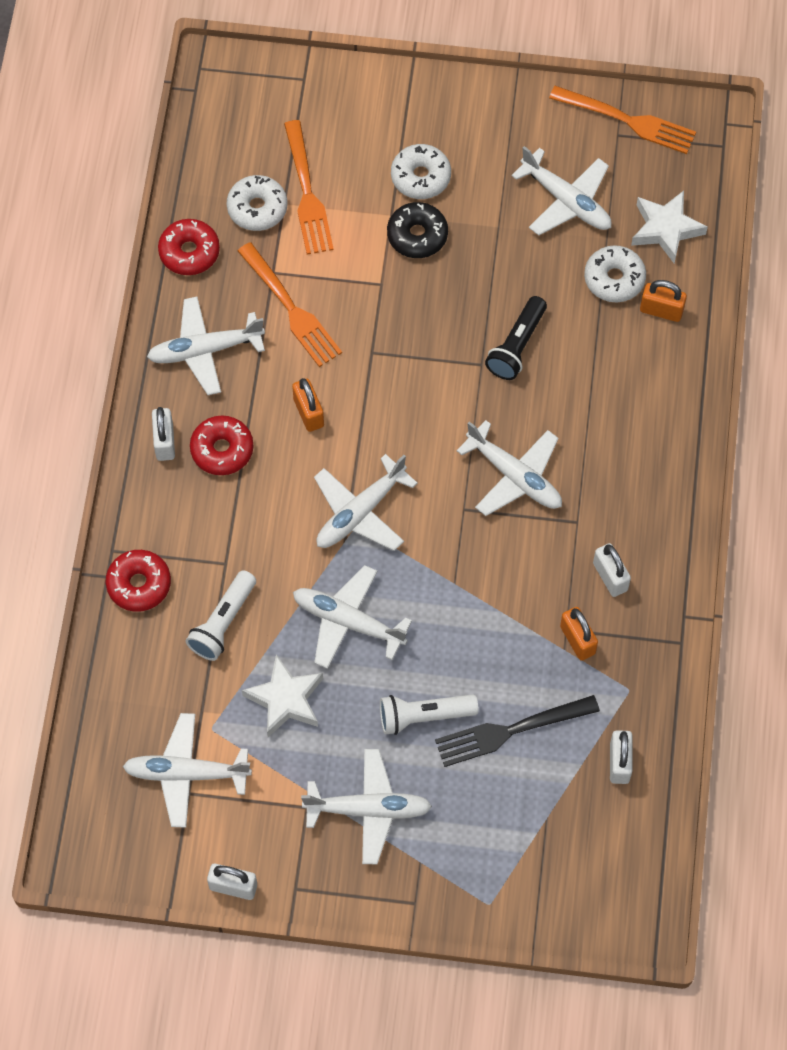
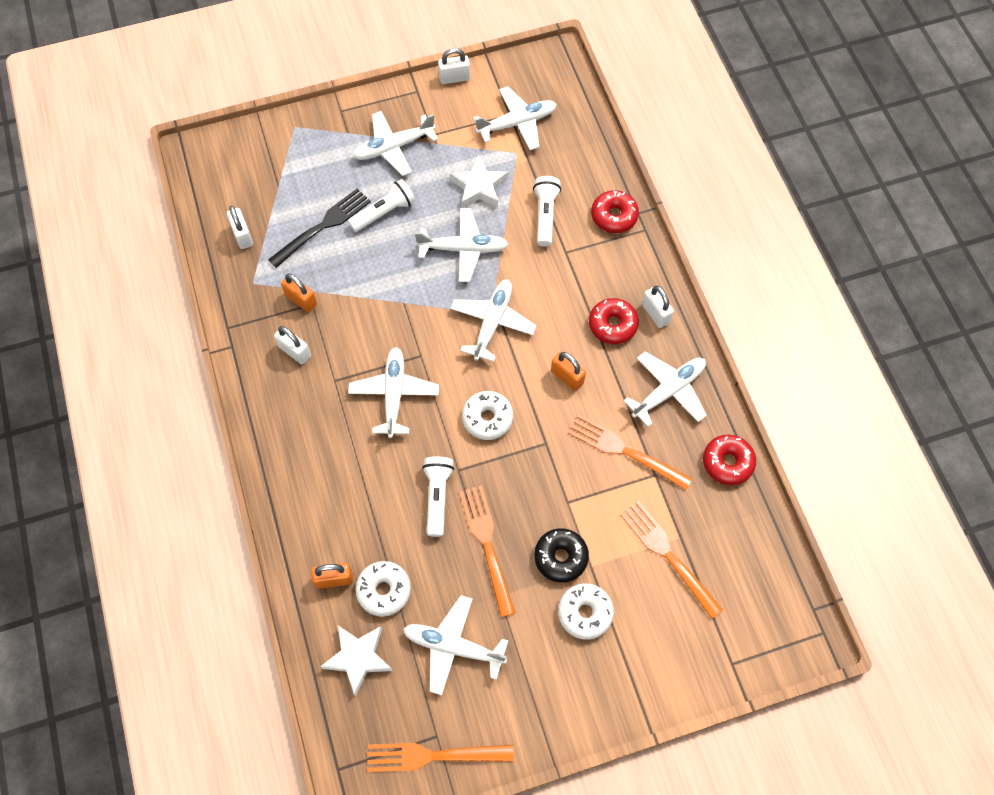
camera: 155 degrees right, 0 degrees up
(257, 208) = (699, 523): white donut -> white donut (487, 418)
(487, 279) = (487, 544): none -> orange fork
(514, 476) = (394, 394): white plane -> white plane turned 75 degrees clockwise
(517, 346) = (437, 497): black flashlight -> white flashlight

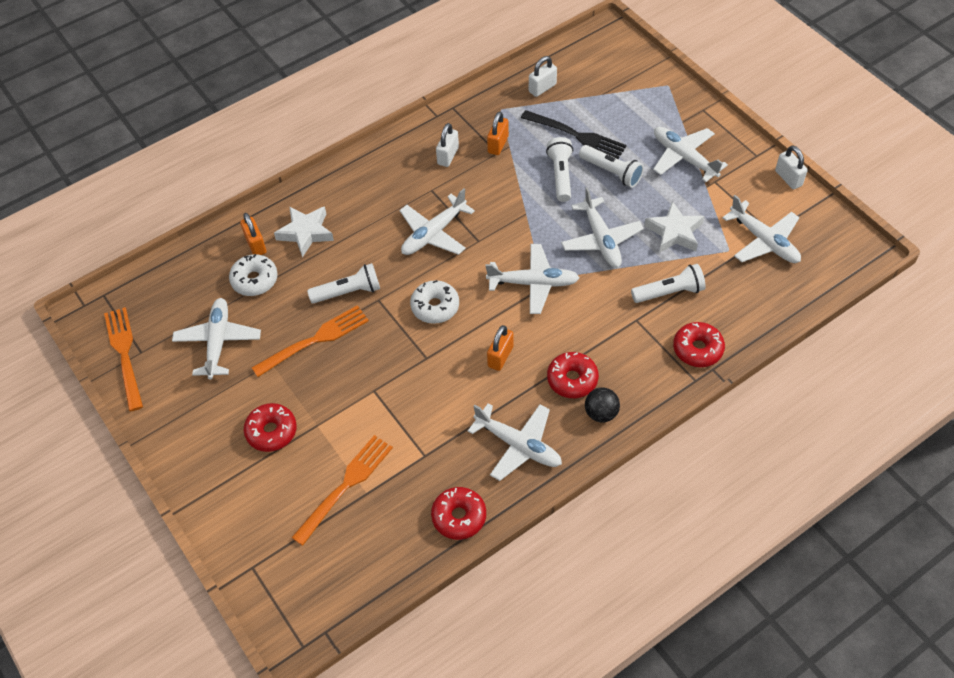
camera: 75 degrees right, 10 degrees down
(358, 658) = (194, 280): white star -> white star (306, 233)
(369, 257) = (560, 175): none -> white flashlight
(394, 394) = (433, 233): white plane -> white plane turned 150 degrees clockwise
(560, 557) = (319, 399): black donut -> none
(585, 613) = (271, 431): white donut -> red donut
(624, 450) = (440, 423): orange fork -> none
(655, 313) = (601, 413): white padlock -> black ball

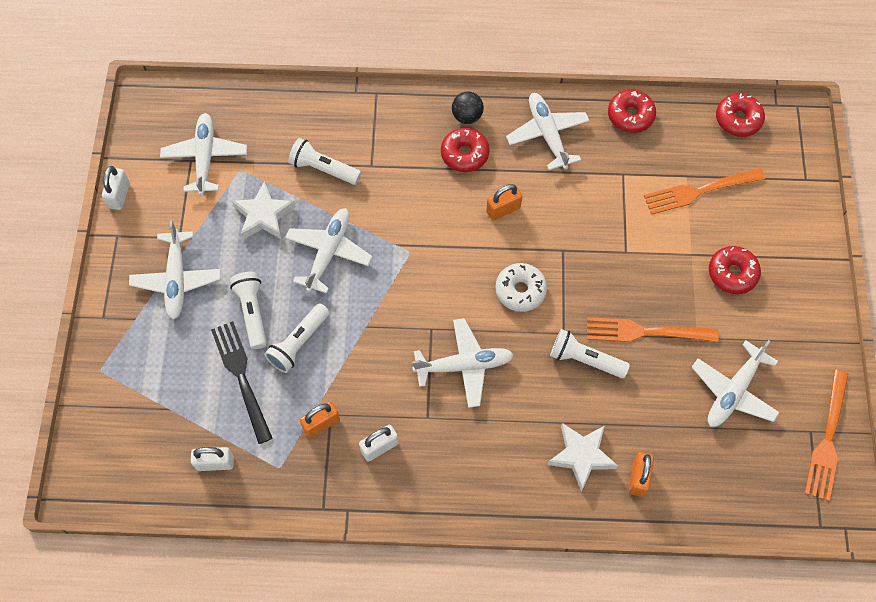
camera: 145 degrees left, 10 degrees up
(254, 280) = (663, 436): white donut -> none
(533, 283) = (421, 253): white plane -> none
(697, 349) = (350, 112): red donut -> red donut (738, 119)

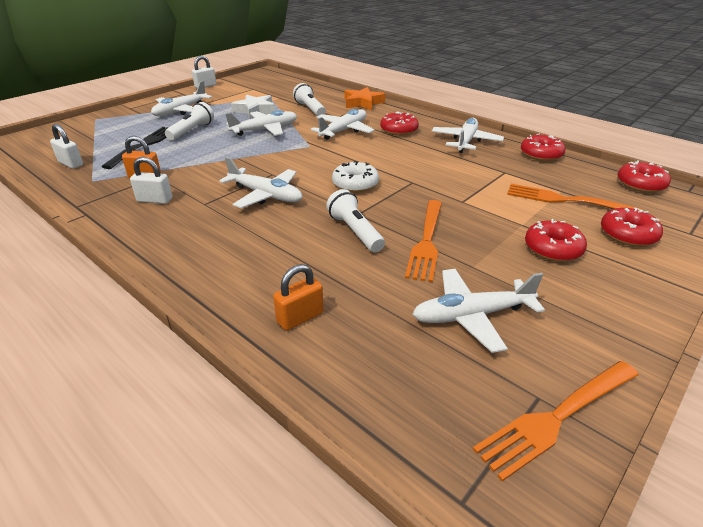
camera: 40 degrees right, 30 degrees down
(205, 157) = (260, 90): white plane -> white plane (344, 130)
(299, 343) = (193, 148): white flashlight -> none
(365, 110) = (363, 103): none -> orange star
(467, 116) = (420, 121): black ball -> none
(503, 210) = (393, 154): orange padlock -> none
(581, 456) = (273, 276): white star -> none
(645, 332) = (426, 242): orange fork -> orange fork turned 120 degrees counterclockwise
(768, 214) = (628, 235): none -> red donut

